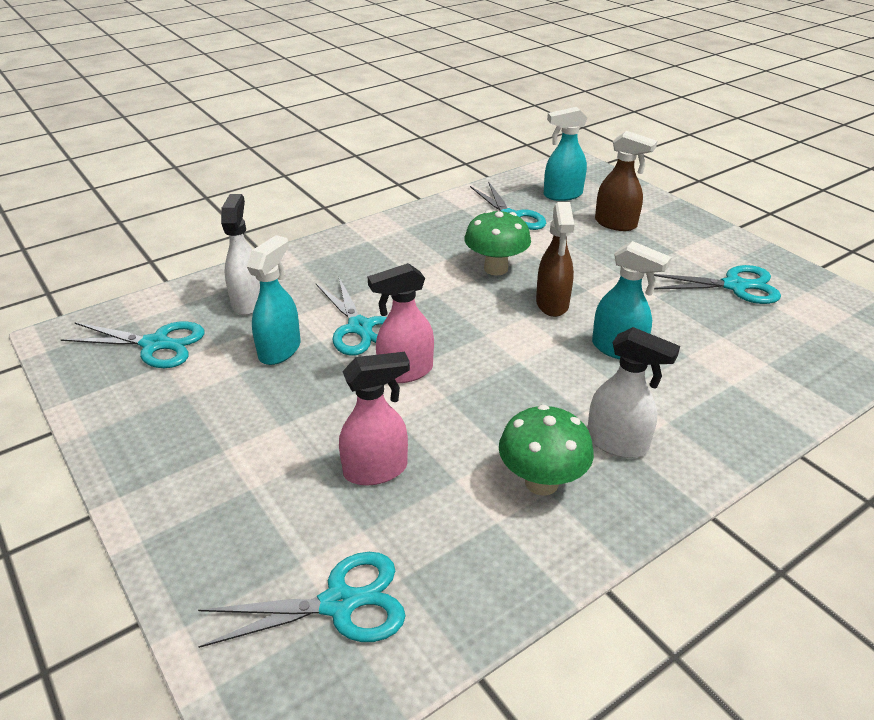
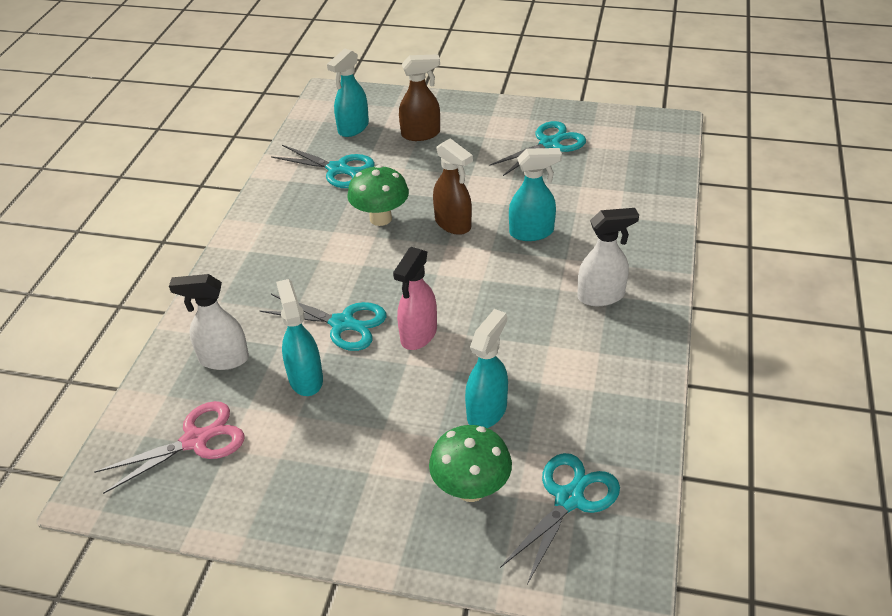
camera: 40 degrees left, 5 degrees up
(156, 344) = (196, 440): turquoise scissors -> pink scissors
(248, 302) = (223, 359): white spray bottle -> white spray bottle turned 45 degrees counterclockwise
(376, 470) = (487, 411): pink spray bottle -> turquoise spray bottle
(541, 482) = (589, 349): green mushroom -> green mushroom (471, 489)

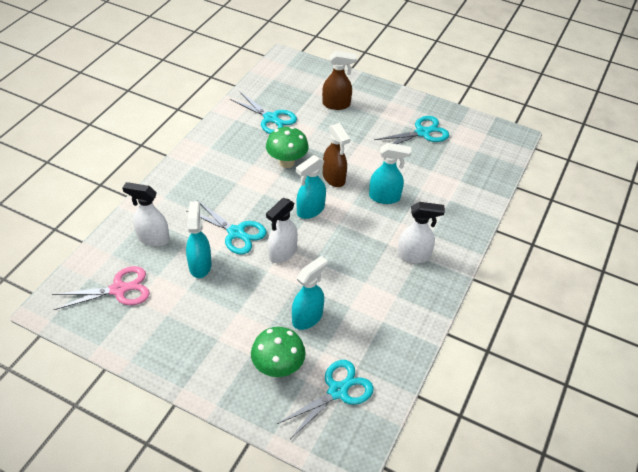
camera: 10 degrees right, 5 degrees up
(353, 128) = (291, 89): turquoise spray bottle -> turquoise spray bottle (310, 210)
(418, 335) = (282, 253): pink spray bottle -> white spray bottle

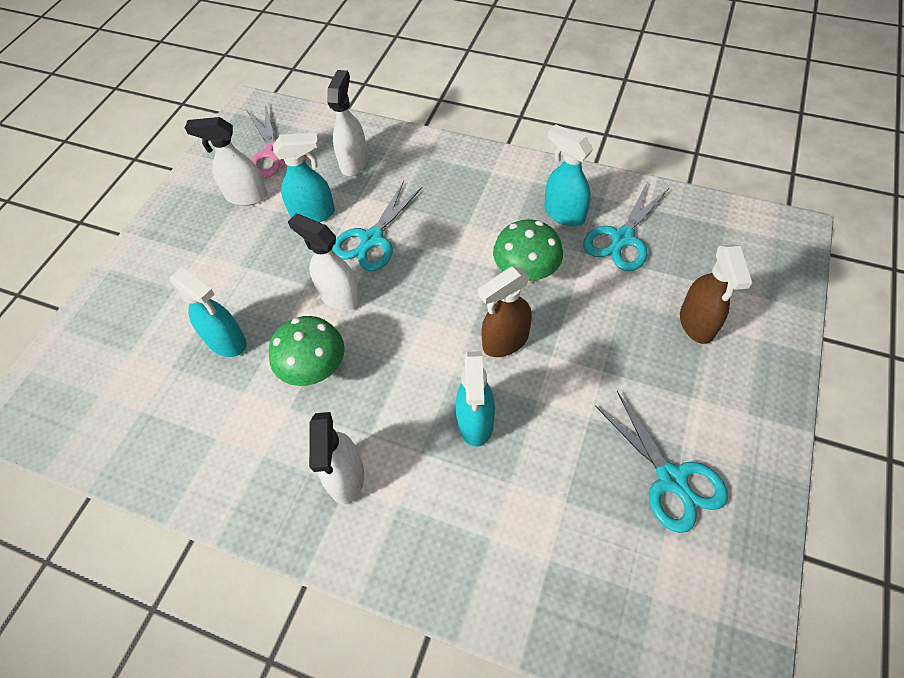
camera: 90 degrees right, 10 degrees up
(164, 309) = (246, 196): none -> white spray bottle
(278, 367) = (152, 320): green mushroom -> green mushroom (315, 370)
(310, 210) = (427, 318): turquoise spray bottle -> turquoise spray bottle (564, 213)
(338, 391) = (107, 391): turquoise scissors -> none

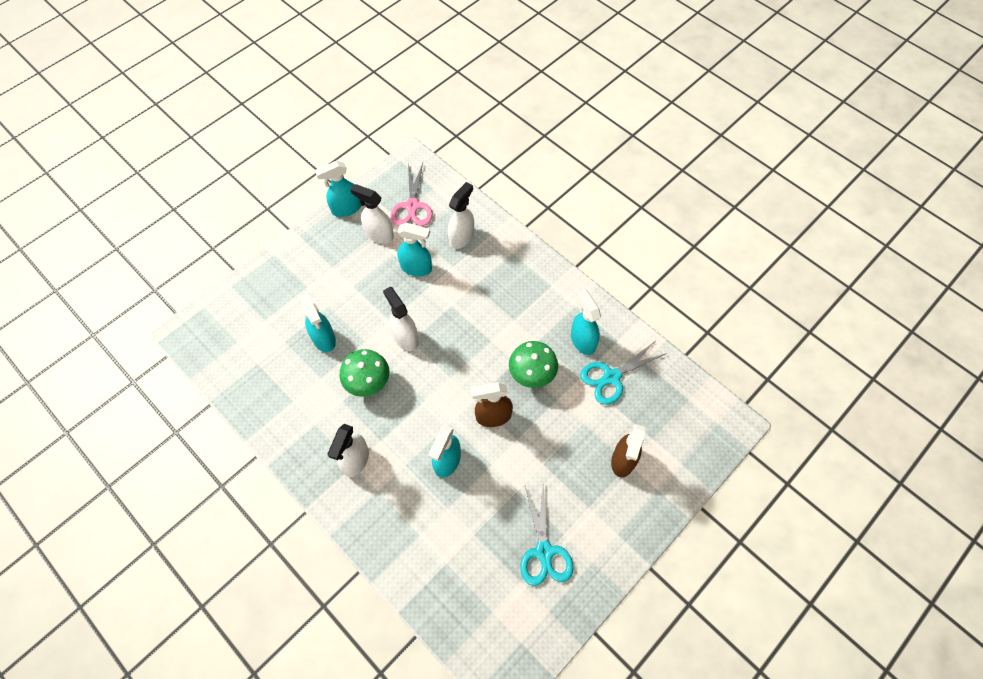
camera: 20 degrees right, 5 degrees up
(189, 184) = (346, 209): none -> turquoise spray bottle
(372, 239) = (445, 304): turquoise scissors -> none

